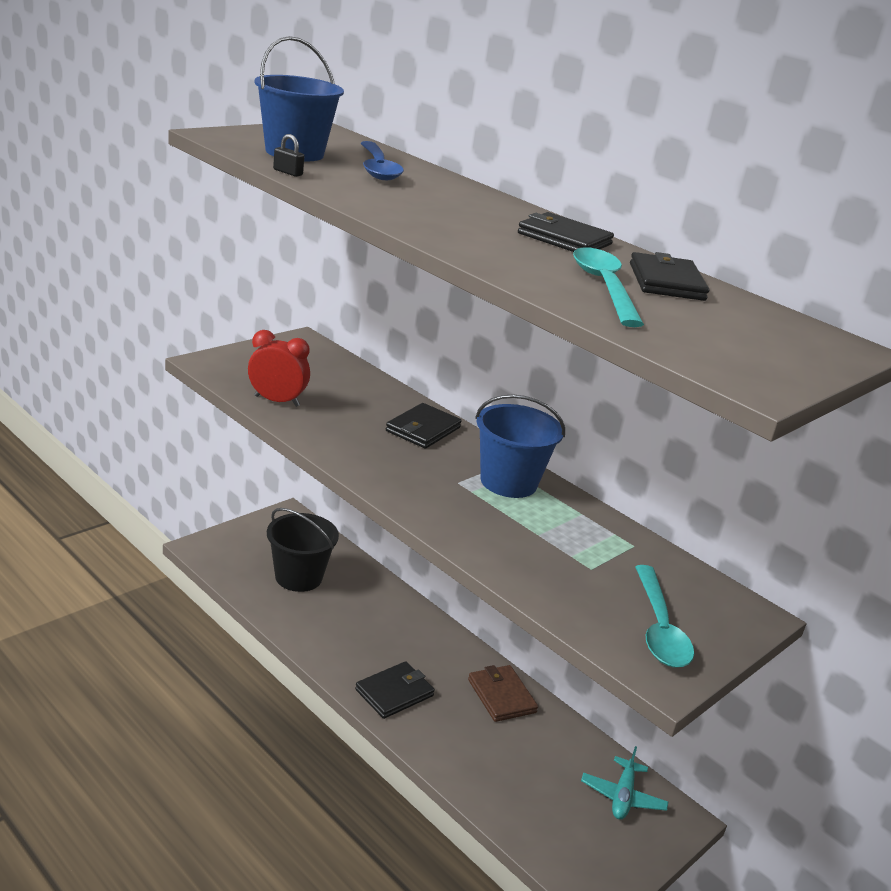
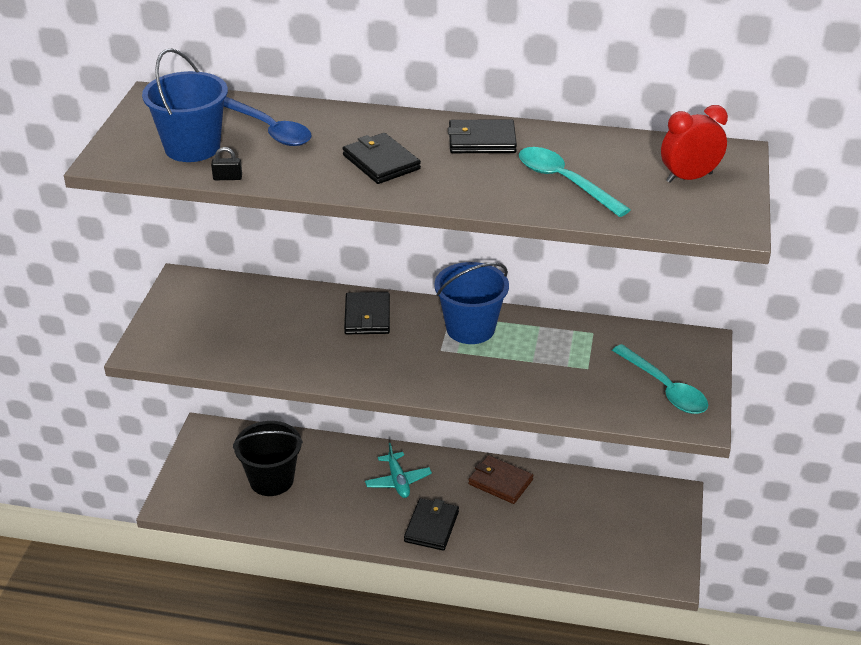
camera: 30 degrees left, 10 degrees up
(276, 401) = (239, 355): red clock -> red clock (689, 178)
(622, 796) = (632, 503): turquoise plane -> turquoise plane (398, 481)
(666, 282) = (586, 151): black wallet -> black wallet (381, 162)

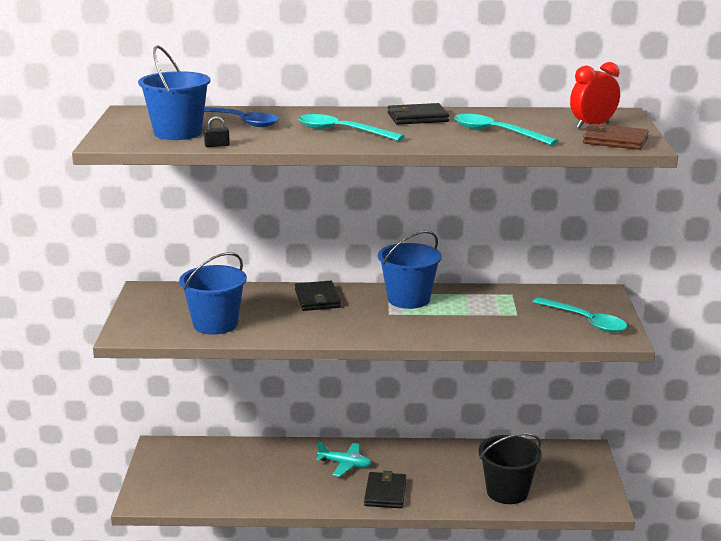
camera: 10 degrees left, 15 degrees down
(243, 345) = (215, 324): none -> blue bucket
(271, 480) = (230, 475): black bucket -> black bucket (507, 492)
(381, 162) = (341, 131): black wallet -> turquoise spoon
(398, 481) = (345, 464): turquoise plane -> turquoise plane turned 45 degrees counterclockwise
(500, 482) = (435, 456): brown wallet -> brown wallet (615, 140)

